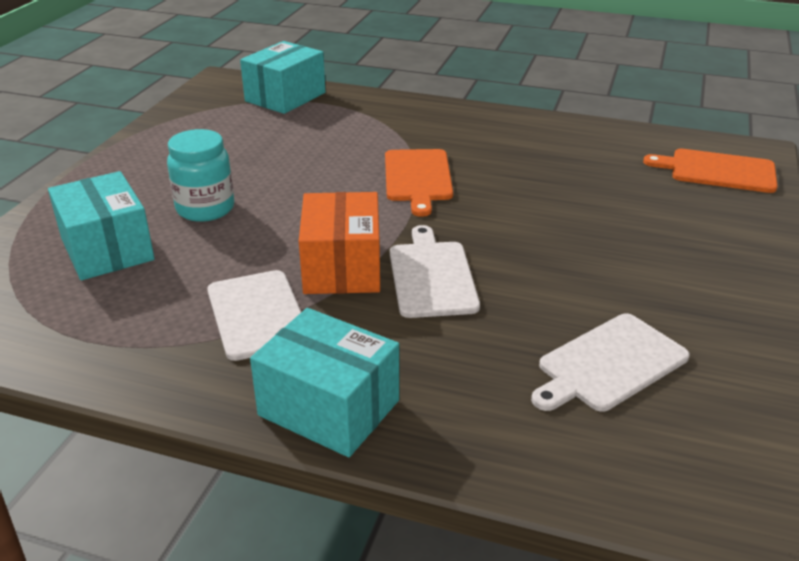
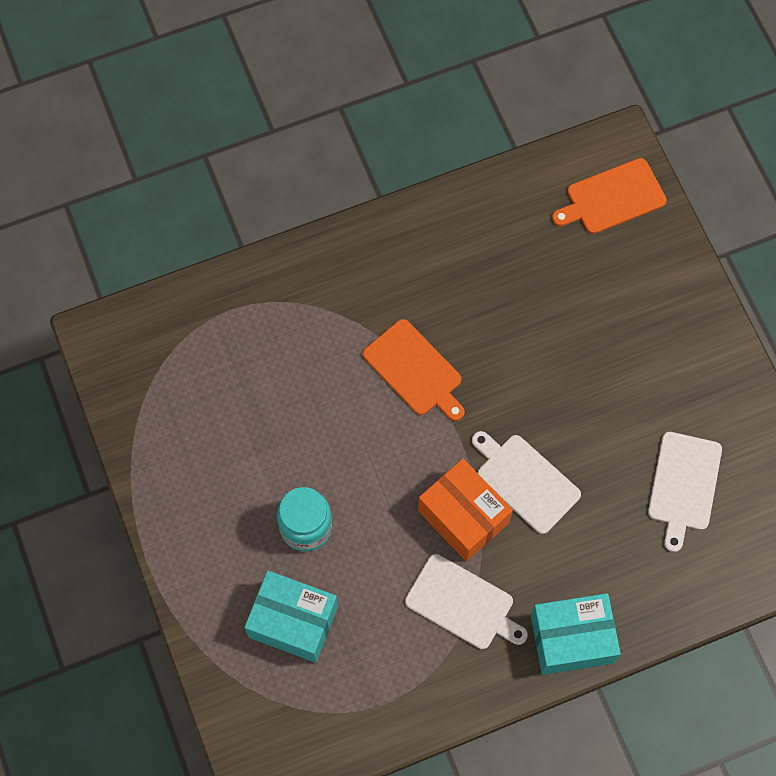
camera: 40 degrees left, 35 degrees up
(285, 97) = (188, 323): turquoise box -> none

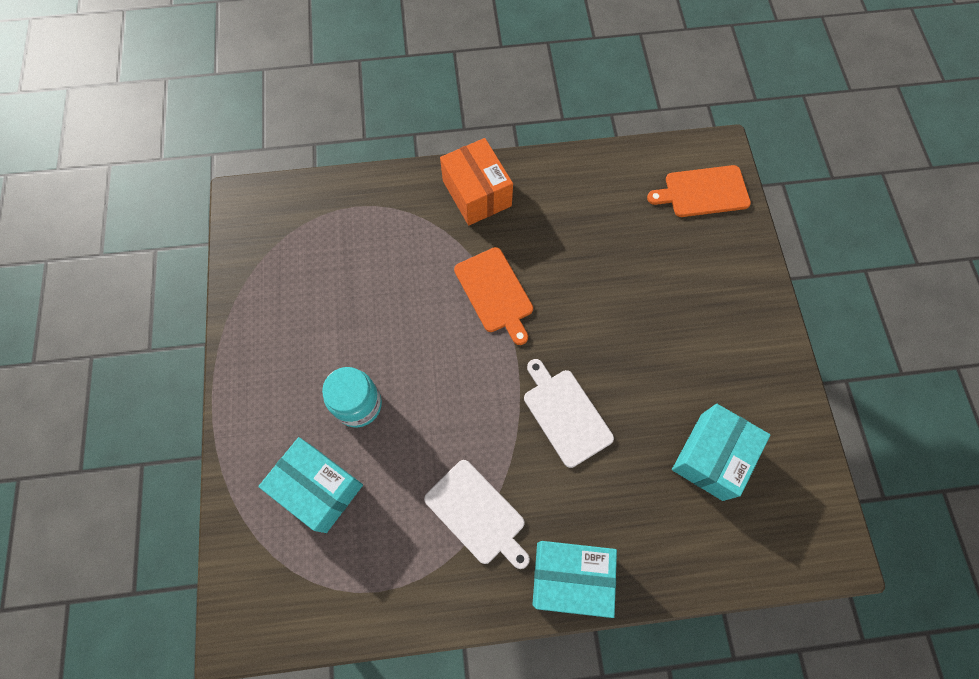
camera: 15 degrees right, 0 degrees up
(463, 516) = (501, 432): orange box -> orange box (477, 193)
(683, 485) = (711, 456): white cutting board -> turquoise box

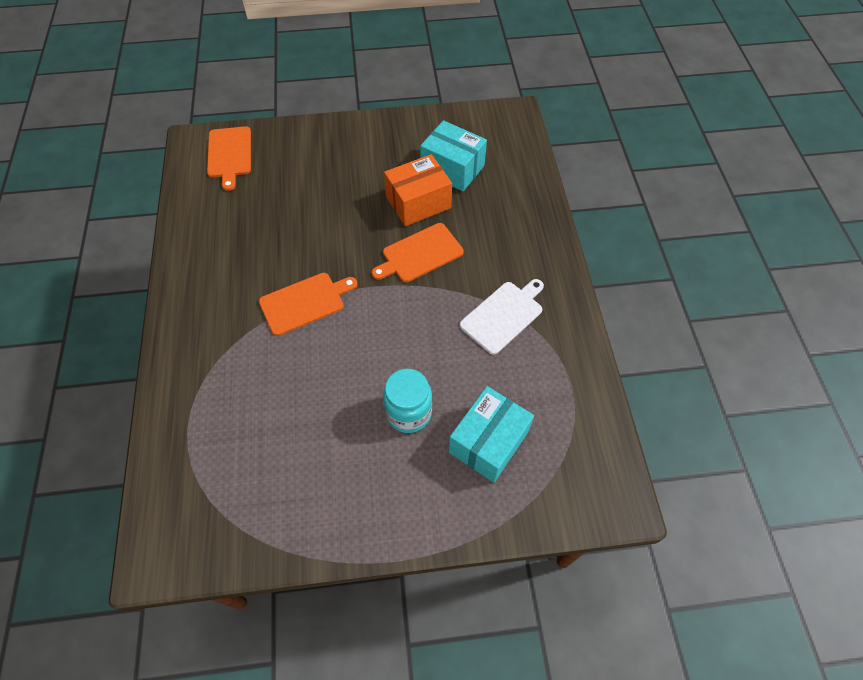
camera: 90 degrees left, 10 degrees down
(477, 193) = (195, 317): orange box -> orange box (418, 202)
(565, 414) = (419, 254): white cutting board -> orange cutting board
(570, 577) = (545, 255): turquoise box -> none

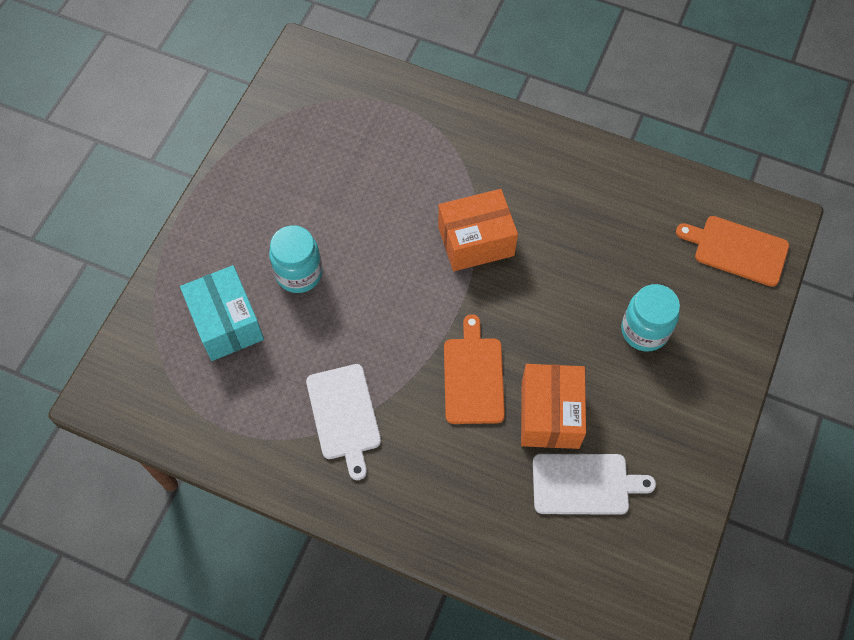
camera: 120 degrees right, 5 degrees up
(305, 302) = (476, 241): orange cutting board -> orange box
(323, 179) = (644, 330): none -> turquoise jar
(452, 168) = (585, 484): turquoise box -> white cutting board

